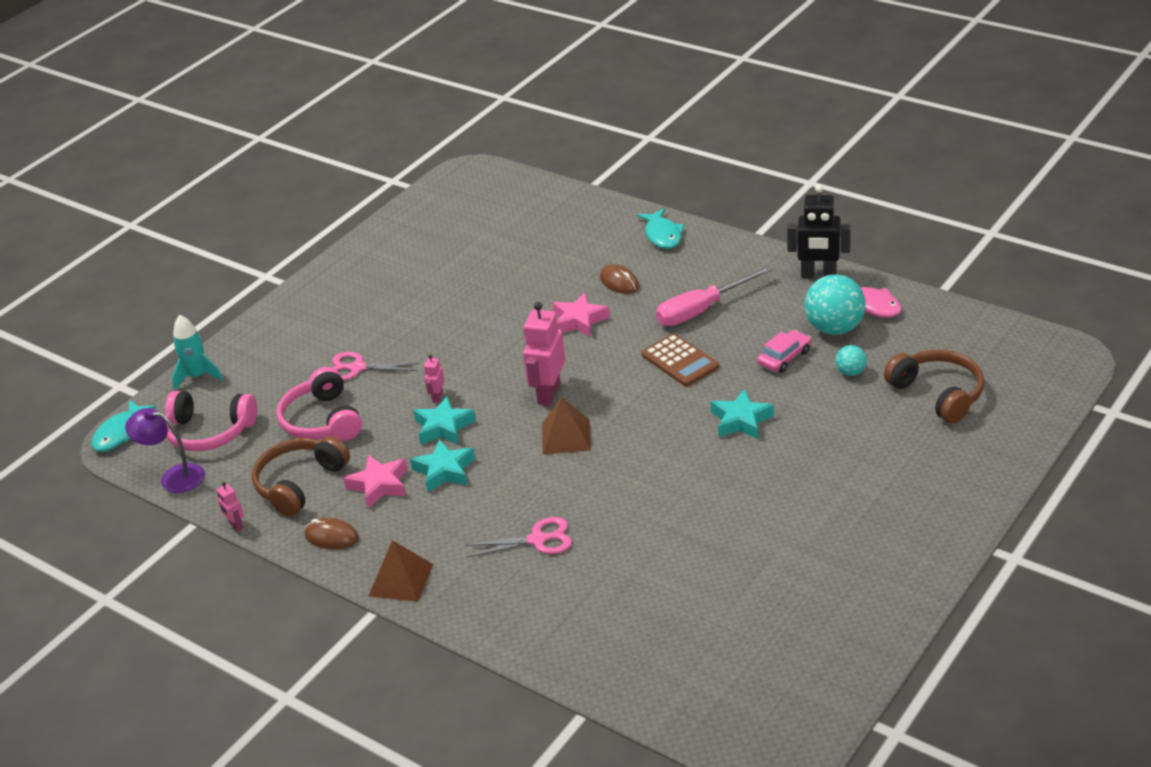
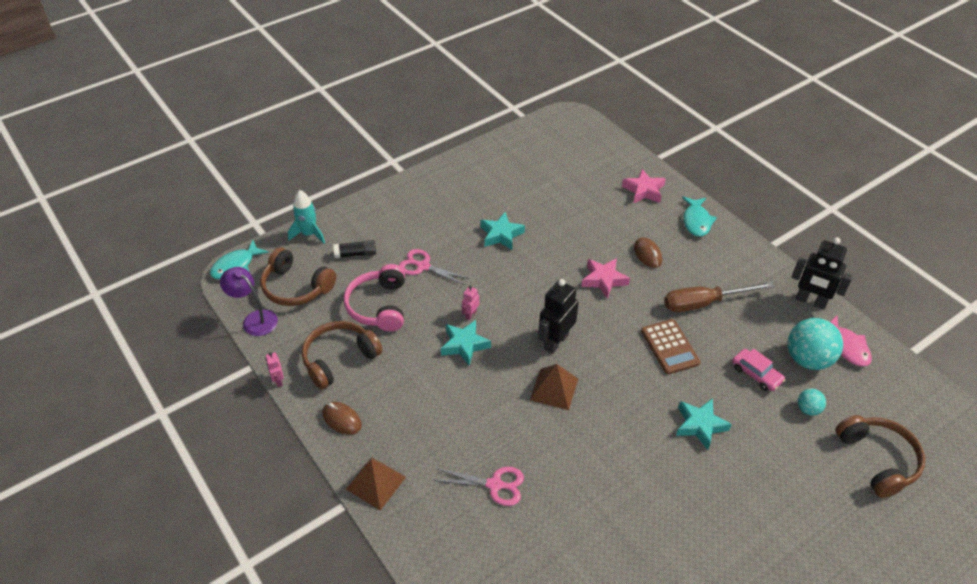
camera: 15 degrees right, 10 degrees up
(209, 432) = (296, 287): pink headphones -> brown headphones
(267, 379) = (355, 254): none -> black glue stick
(379, 485) = (396, 383): pink star -> pink star (644, 190)
(444, 471) = (449, 387): turquoise star -> turquoise star (501, 235)
(548, 393) = (555, 342): pink robot -> black robot
(701, 310) = (703, 303): pink screwdriver -> brown screwdriver
(784, 357) = (756, 374): pink car -> pink car turned 75 degrees clockwise

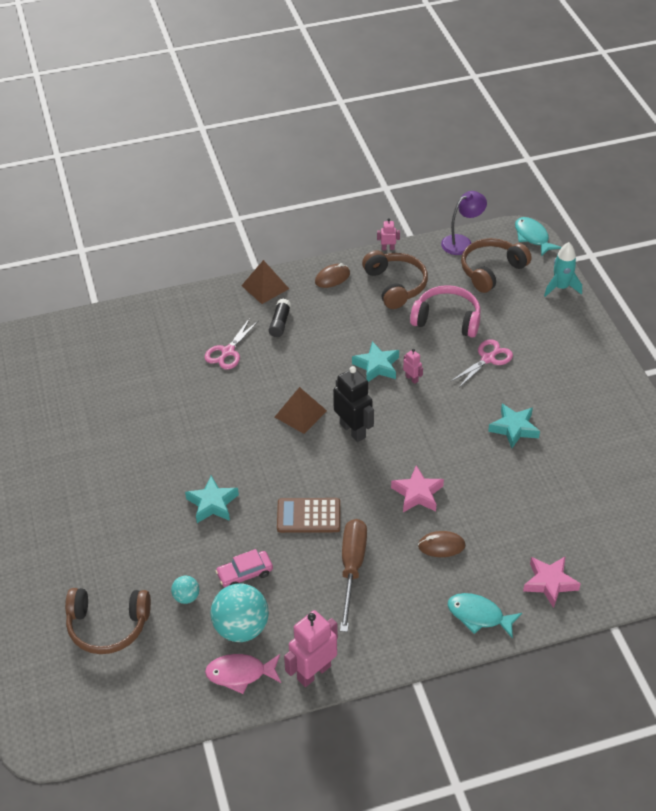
camera: 110 degrees right, 0 degrees up
(355, 254) = (522, 315): black glue stick -> black glue stick (280, 323)
(810, 301) = (313, 672): black robot -> pink robot

